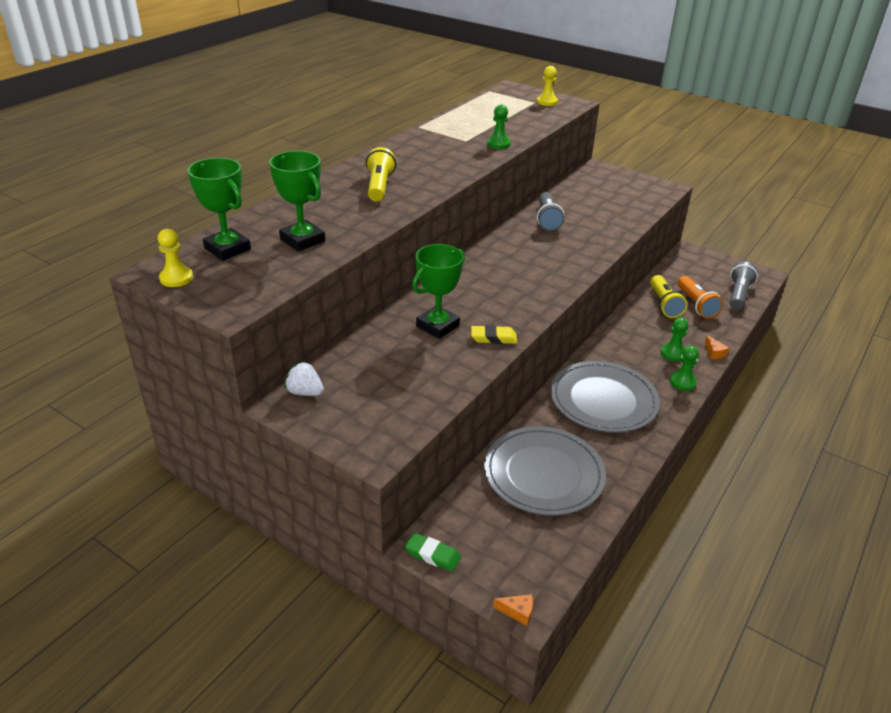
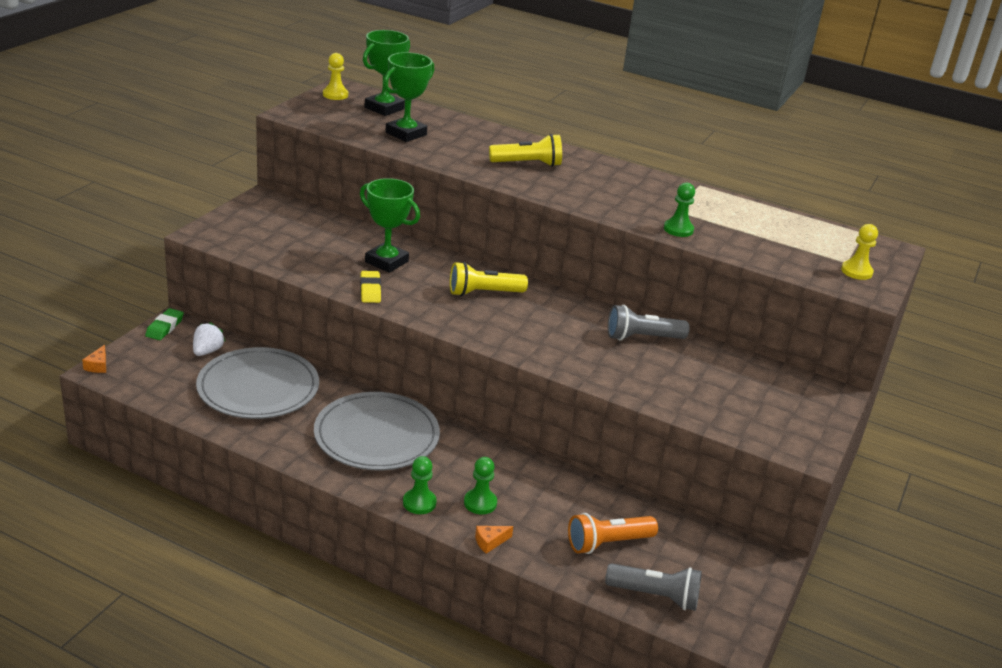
camera: 80 degrees right, 5 degrees down
(305, 392) = (281, 205): white strawberry -> white strawberry (207, 351)
(664, 304) = (598, 511): yellow flashlight -> yellow flashlight (484, 293)

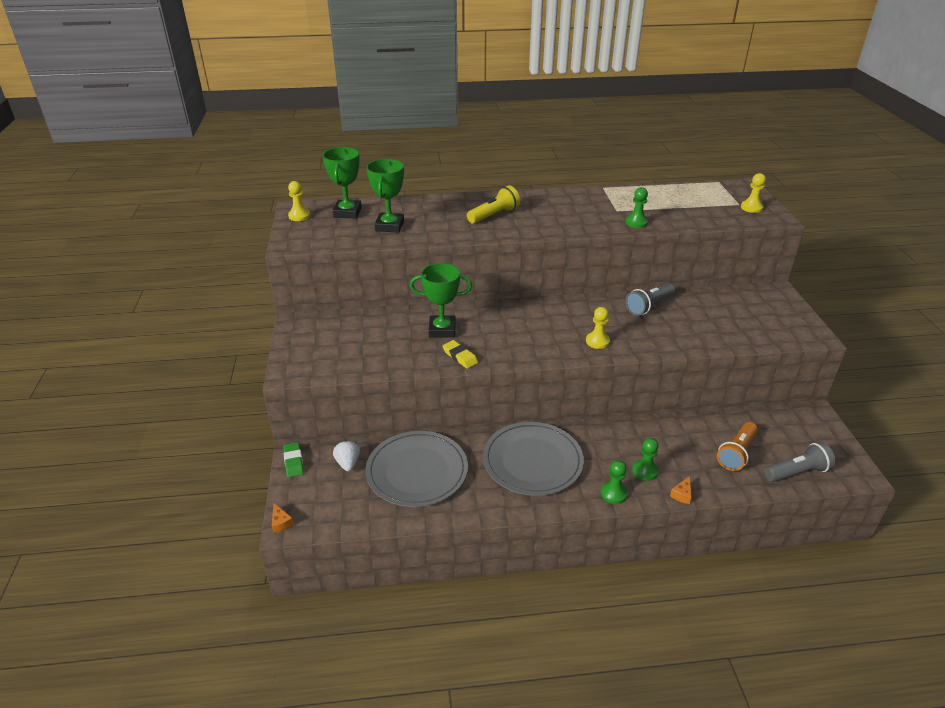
camera: 30 degrees left, 5 degrees up
(484, 293) = (528, 322): yellow flashlight -> none
(531, 340) = (597, 341): none -> yellow pawn

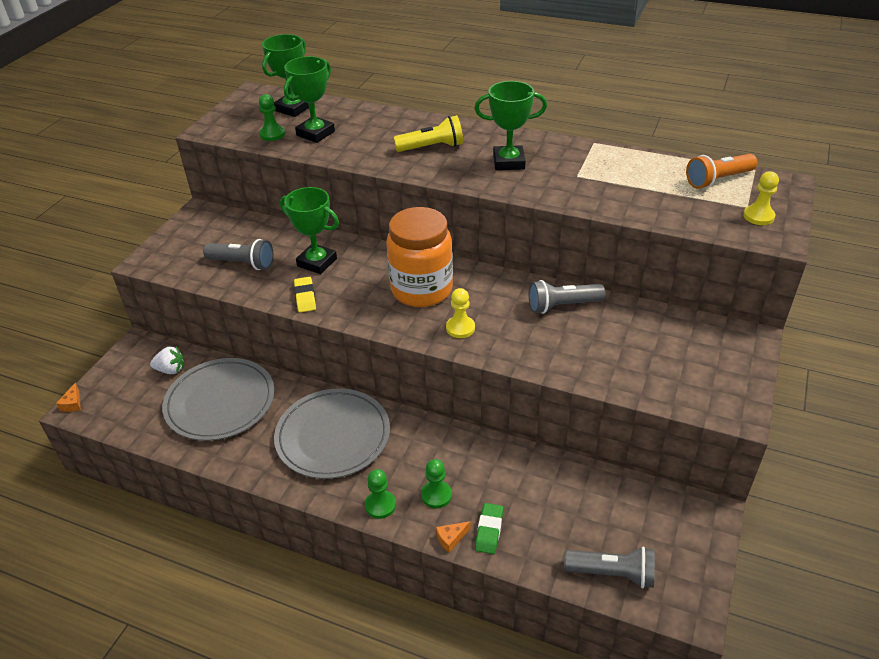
camera: 30 degrees right, 5 degrees up
(293, 462) = (130, 350): green eraser -> green eraser (489, 530)
(299, 216) = (247, 101): yellow pawn -> none
(348, 463) = (171, 370): white strawberry -> white strawberry turned 75 degrees clockwise
(380, 348) = (242, 263): none -> grey flashlight
(543, 325) = (421, 289): none -> orange jar
(561, 212) = (508, 162): none -> green trophy
(636, 222) = (582, 197): green pawn -> green pawn (272, 134)
(736, 453) = (560, 520): orange flashlight -> orange flashlight (718, 180)

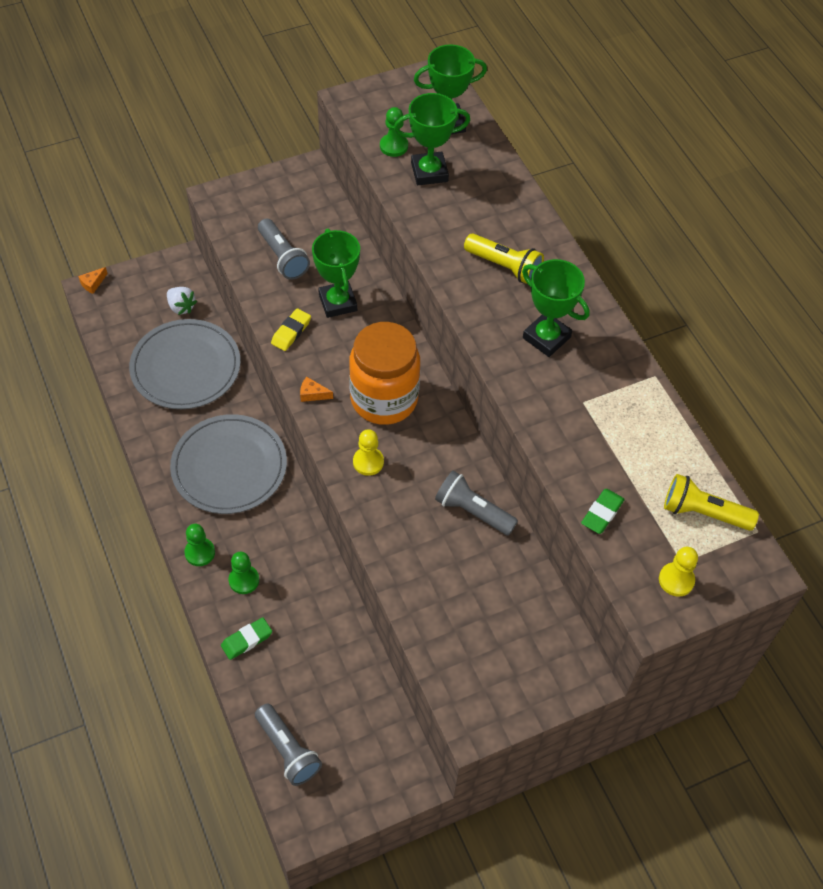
camera: 40 degrees right, 15 degrees up
(451, 539) = (215, 622): orange cheese -> orange cheese (312, 394)
(672, 215) = (602, 513): none -> green eraser
(718, 180) = (703, 513): orange flashlight -> yellow flashlight

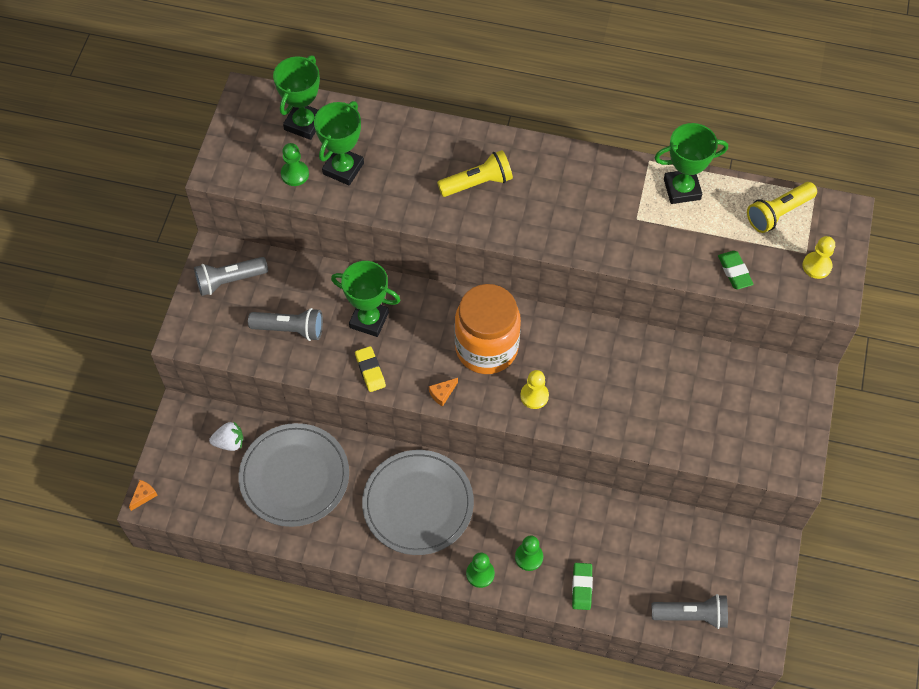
camera: 50 degrees left, 5 degrees up
(93, 284) = (144, 496): orange cheese -> orange cheese turned 135 degrees counterclockwise
(473, 511) = (629, 356): grey flashlight -> grey flashlight (229, 280)
(546, 337) = (563, 201): green trophy -> green trophy (682, 189)

